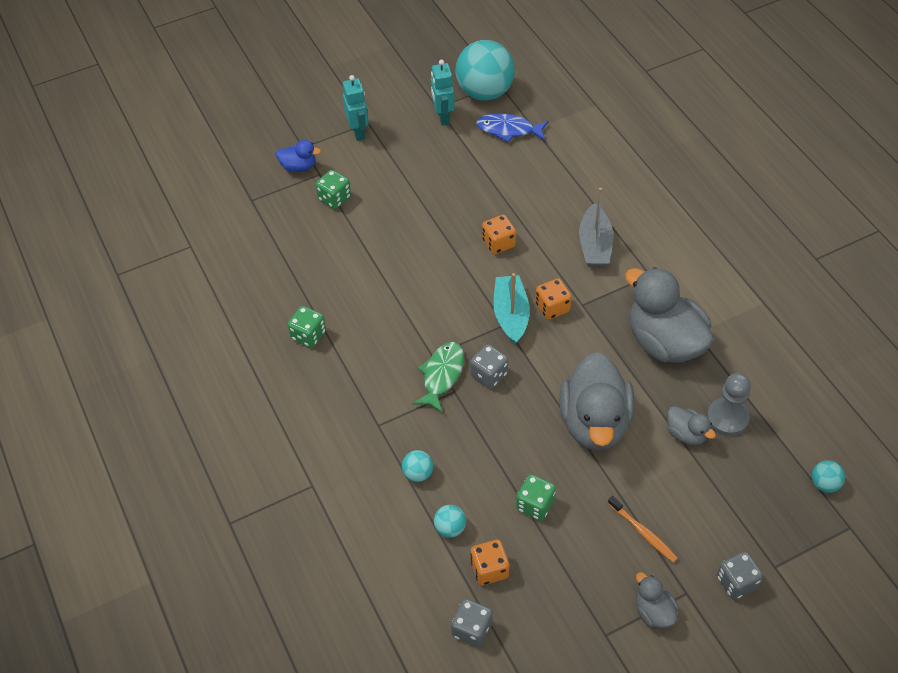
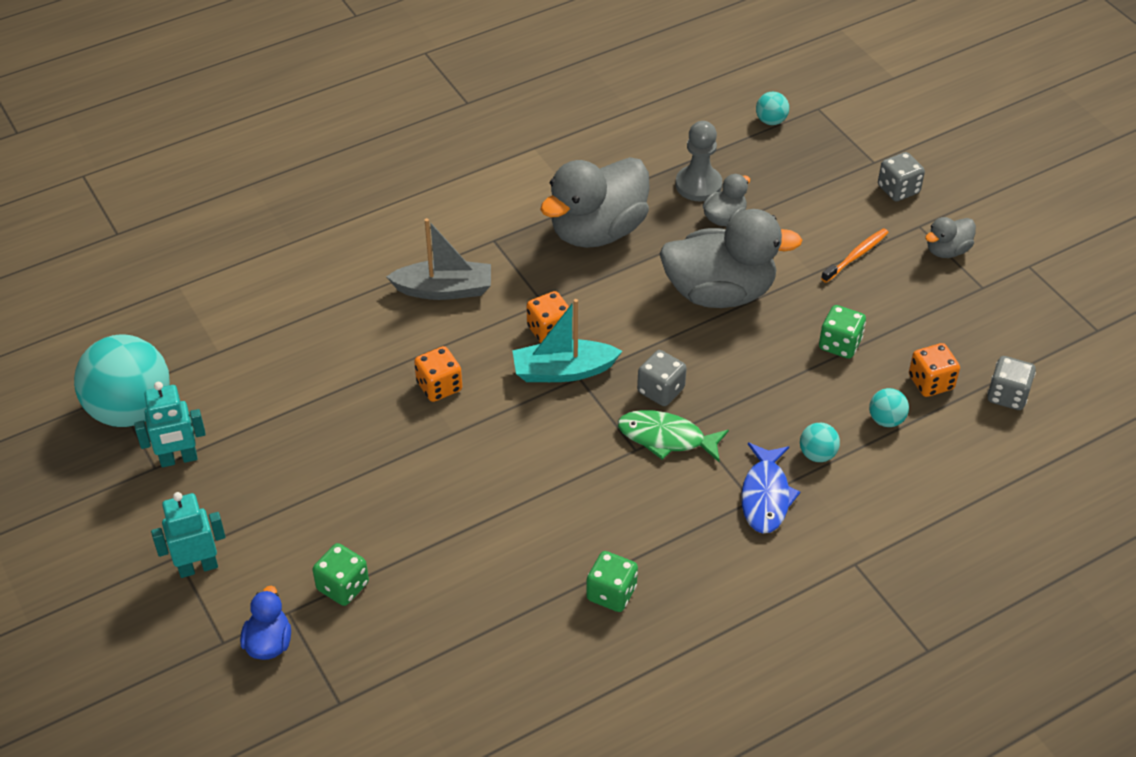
camera: 95 degrees left, 5 degrees down
(508, 130) = (217, 380): blue fish -> blue fish (765, 496)

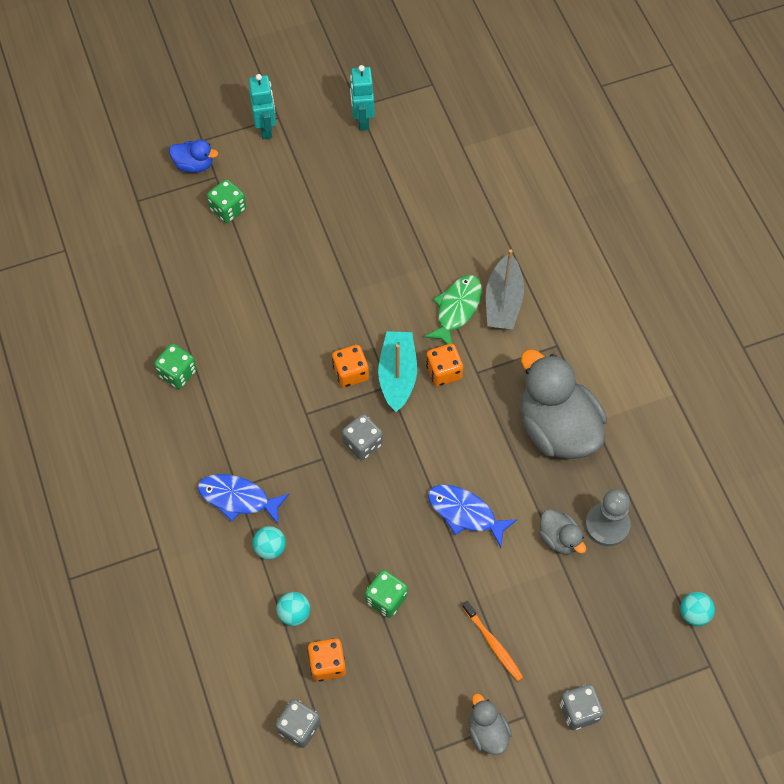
camera: 100 degrees right, 15 degrees up
(131, 410) = (414, 93): turquoise ball -> none
(439, 386) = (398, 286): orange dice -> orange dice (350, 373)
(666, 438) = (312, 438): green fish -> green fish (457, 309)
(719, 292) = (465, 513): grey duck -> blue fish

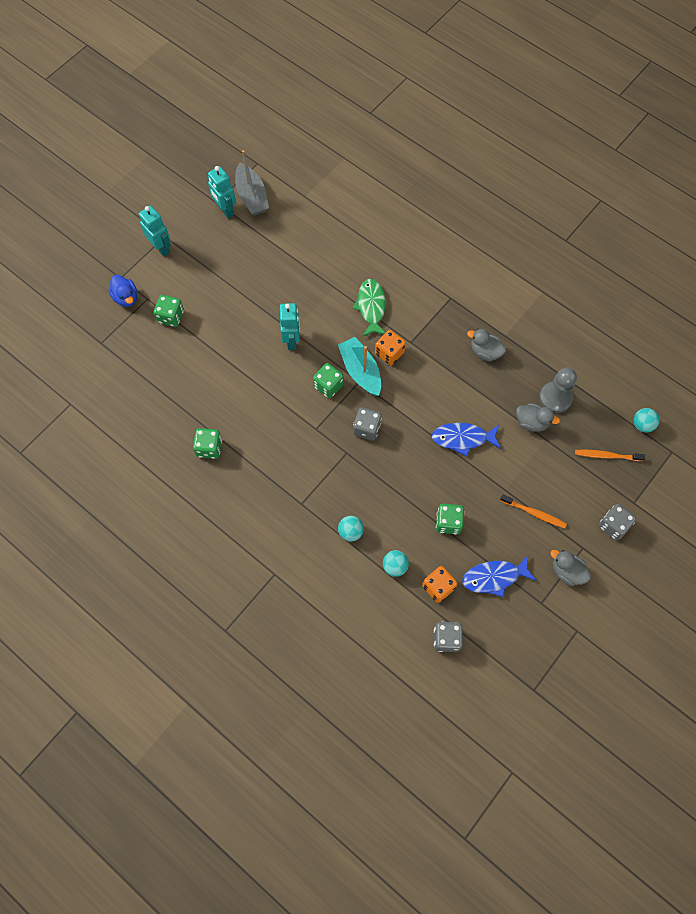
camera: 30 degrees left, 5 degrees up
(194, 165) = (126, 298): blue duck -> blue duck turned 75 degrees clockwise
(238, 498) = (307, 510): blue fish -> blue fish (494, 577)
(343, 301) = (292, 340): none -> turquoise robot
(350, 373) = (328, 386): orange dice -> green dice
(503, 301) = (398, 286): grey boat -> grey boat (252, 196)
(557, 428) = (485, 352): grey duck -> grey duck, size x0.47
(625, 626) = (607, 455): none -> orange toothbrush

